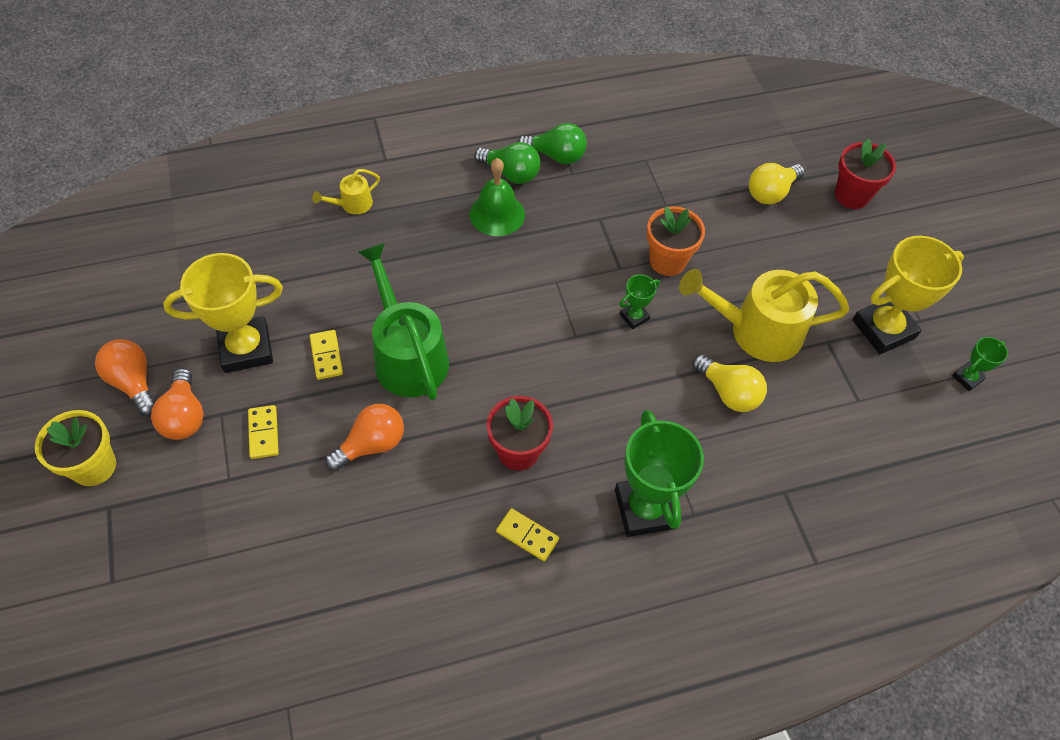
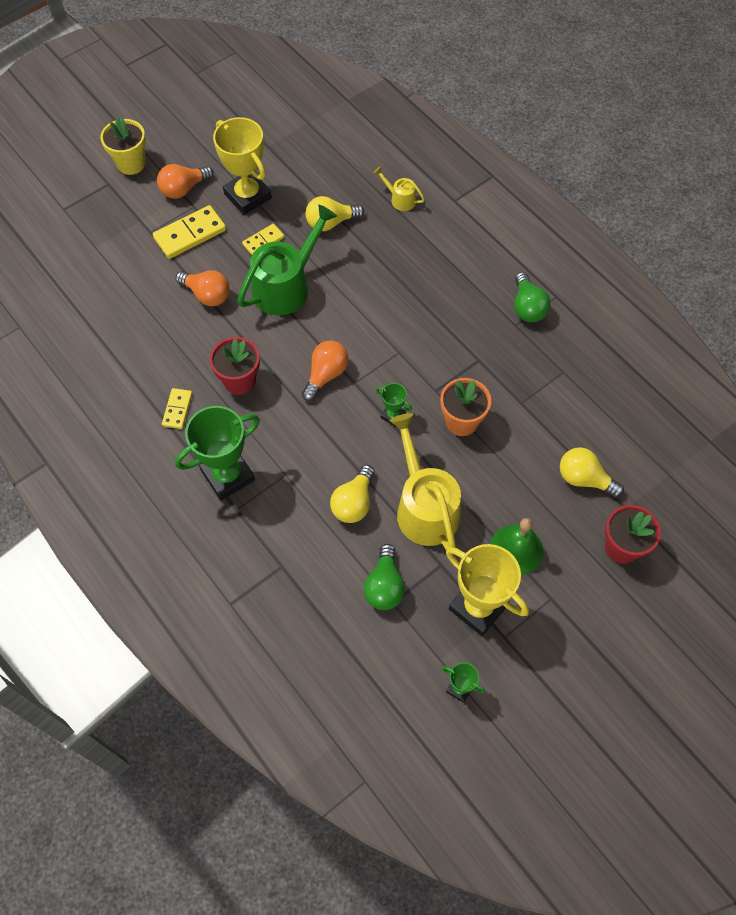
camera: 70 degrees right, 5 degrees up
(134, 383) = (195, 153): orange light bulb -> orange light bulb (326, 375)
(263, 433) = (190, 234): yellow domino -> yellow domino, size x1.72
(343, 279) = (331, 223): none -> yellow light bulb
(497, 214) = (443, 290): green bell -> green bell (516, 549)
(511, 173) = (490, 284): green light bulb -> green light bulb (384, 586)

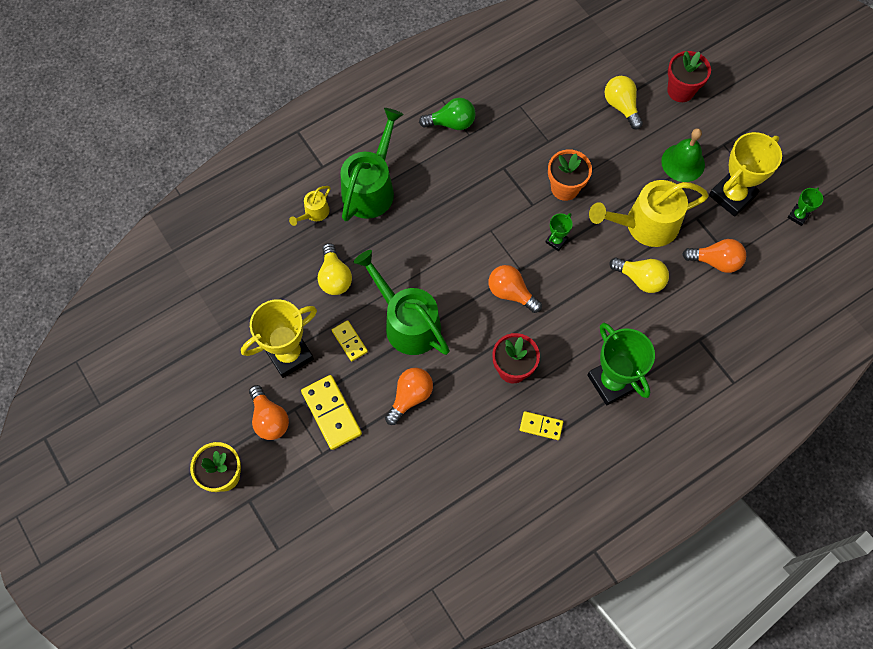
camera: 85 degrees left, 5 degrees up
(384, 586) = (715, 261): green light bulb -> orange light bulb
(435, 242) = (371, 188): none -> green watering can
(584, 479) = (621, 106): yellow light bulb -> yellow light bulb turned 120 degrees clockwise

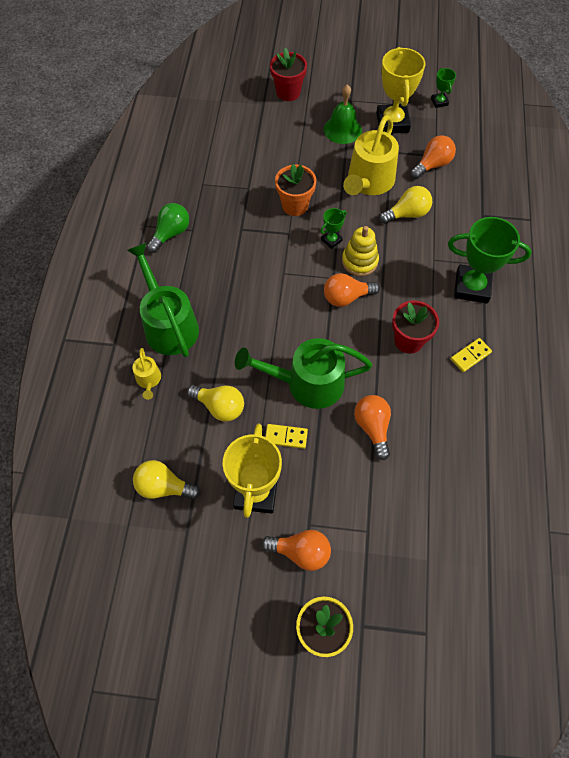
camera: 50 degrees left, 5 degrees down
(331, 413) = (337, 497): yellow domino -> none
(555, 277) = (359, 261): none -> yellow stacking toy
(556, 241) = (331, 240): green trophy -> green trophy turned 60 degrees clockwise
(621, 106) = (266, 130): yellow light bulb -> yellow light bulb (164, 487)

